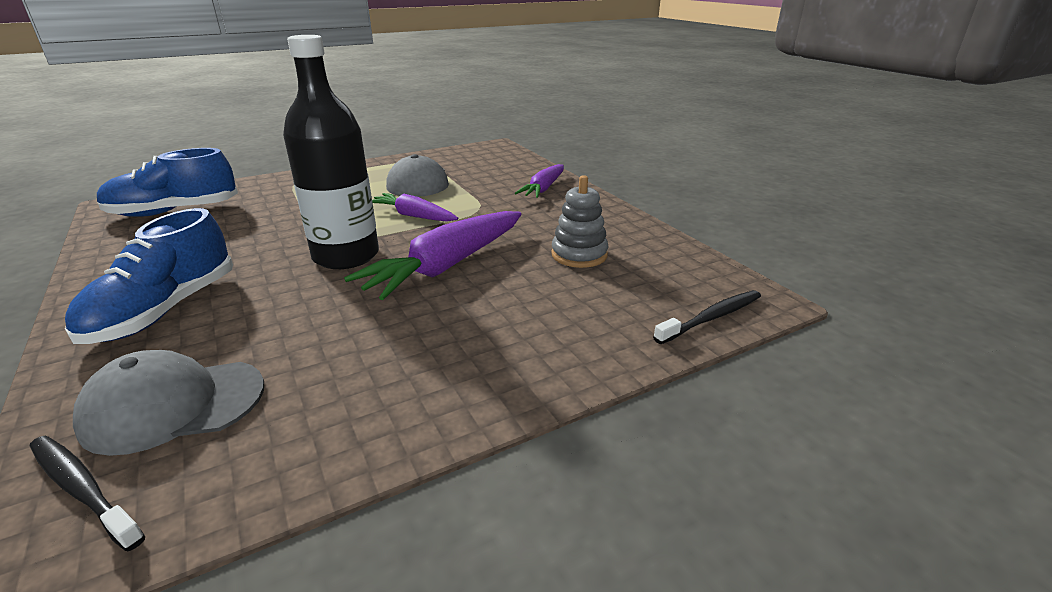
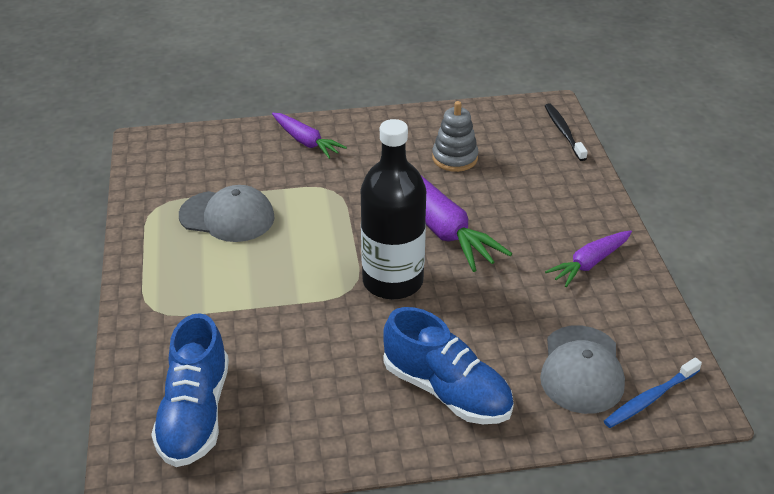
camera: 70 degrees left, 10 degrees up
(83, 489) = (650, 398): black toothbrush -> blue toothbrush
(413, 216) = (324, 231): purple carrot -> purple carrot (590, 263)

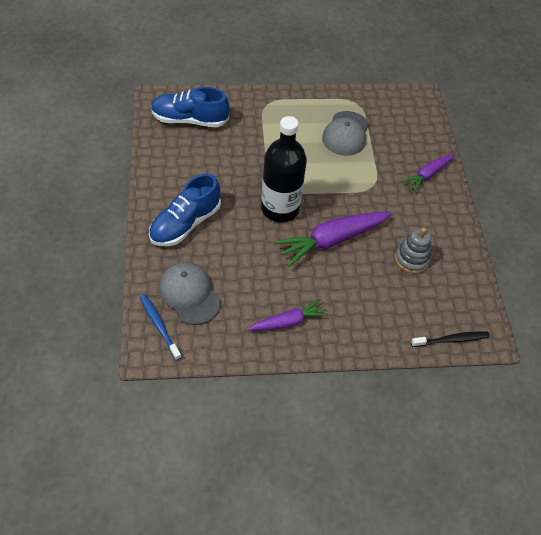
camera: 90 degrees right, 15 degrees up
(582, 370) = (189, 294): grey cap -> grey cap turned 45 degrees clockwise
(590, 263) = (288, 321): purple carrot -> purple carrot turned 105 degrees clockwise

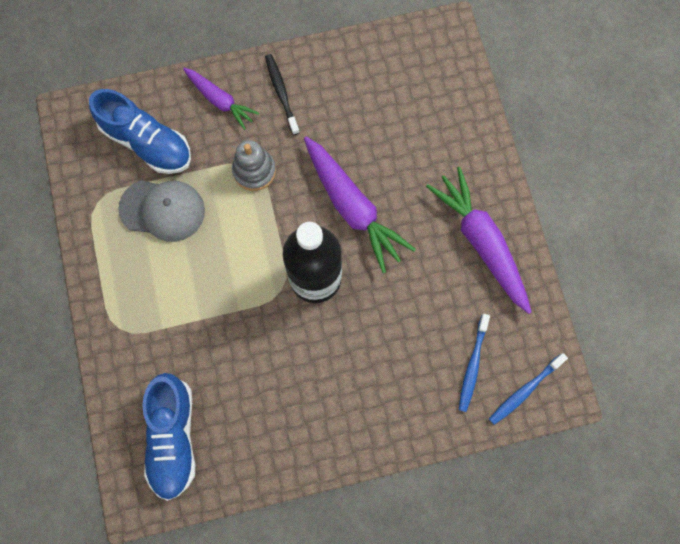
camera: 95 degrees left, 20 degrees up
(185, 224) = (367, 396): blue shoe -> blue shoe (147, 142)
(189, 294) = (472, 365): grey cap -> blue toothbrush
(288, 321) = (481, 242): purple carrot -> purple carrot, size x1.68
(411, 259) = (360, 113): grey stacking toy -> grey stacking toy (254, 171)
(451, 340) = (460, 68): black toothbrush -> black toothbrush (281, 93)

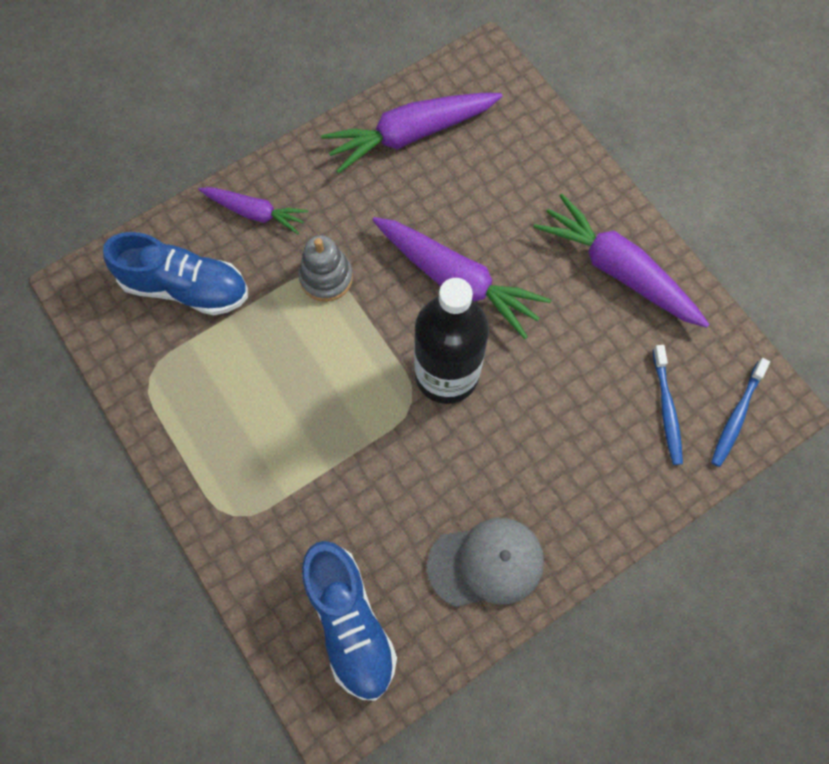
camera: 20 degrees left, 5 degrees down
(163, 210) = (234, 358): grey cap -> grey cap (486, 563)
(281, 93) = (324, 182): black toothbrush -> none
(363, 77) = (411, 135): none -> purple carrot

